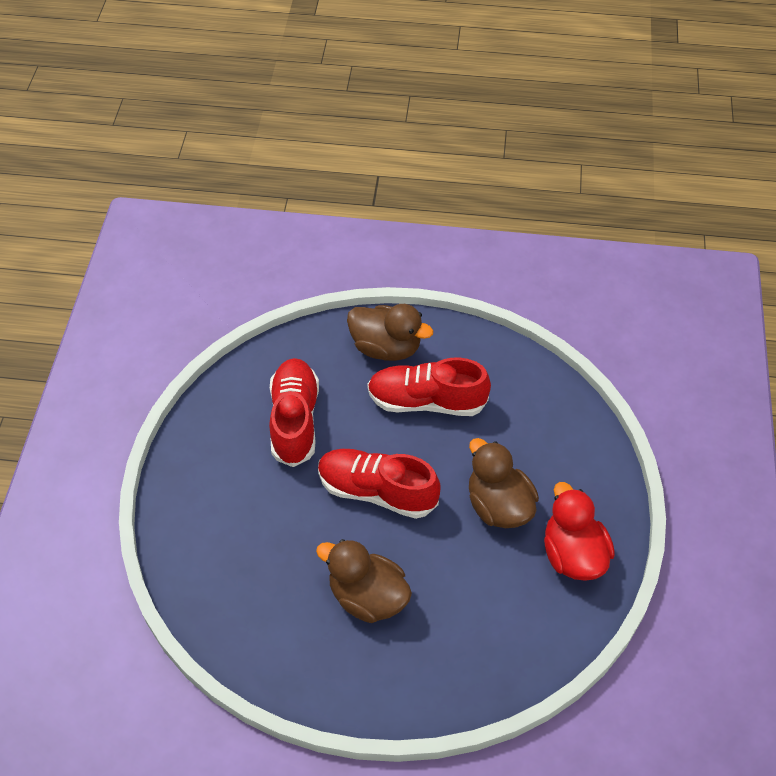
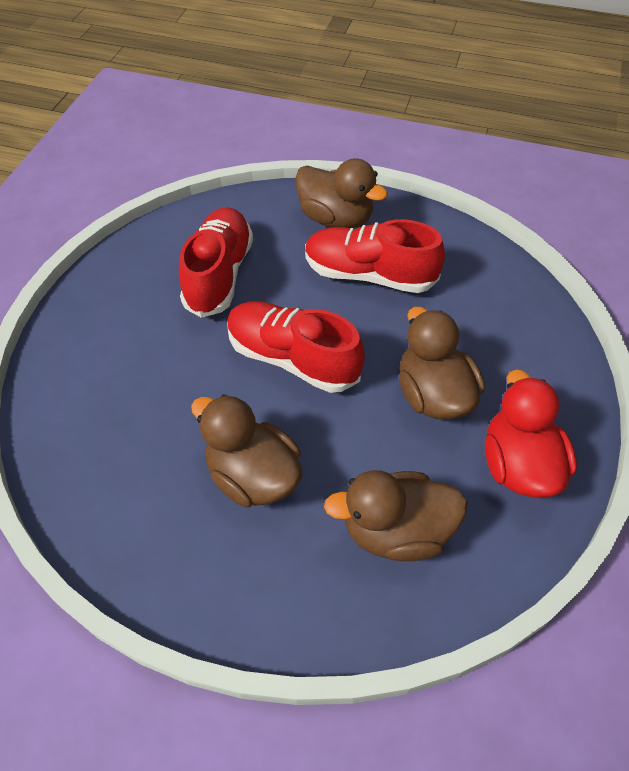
camera: 10 degrees right, 0 degrees up
(487, 622) = (396, 530): none -> brown duck

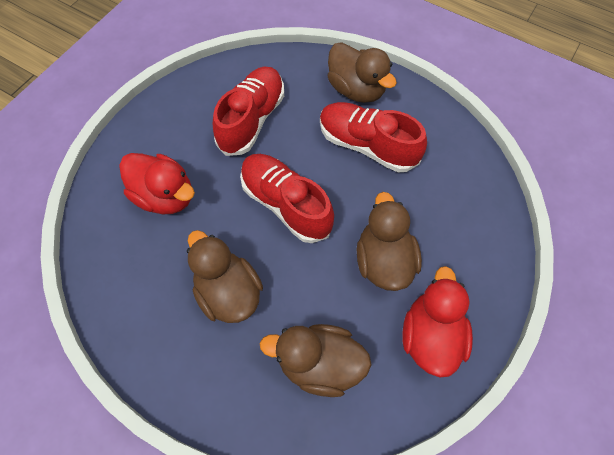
camera: 15 degrees right, 10 degrees up
(134, 382) = (165, 196): none -> red duck

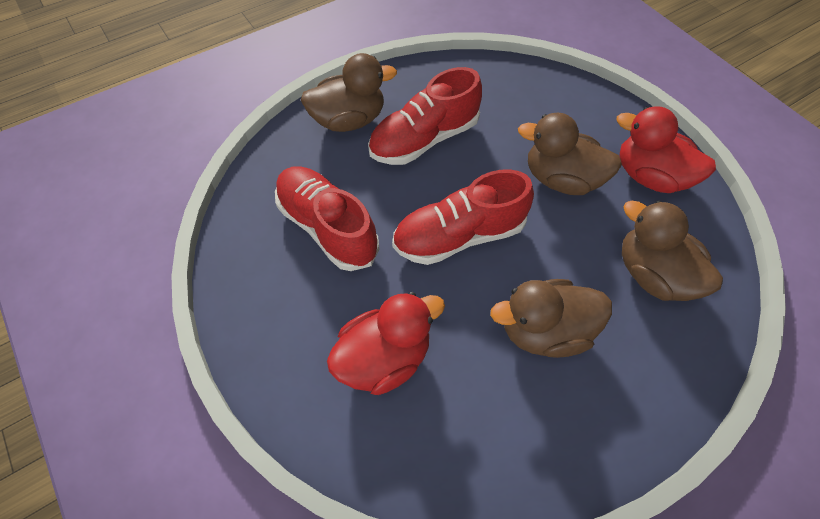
camera: 65 degrees left, 5 degrees down
(319, 363) = (653, 275): brown duck -> brown duck turned 105 degrees clockwise

